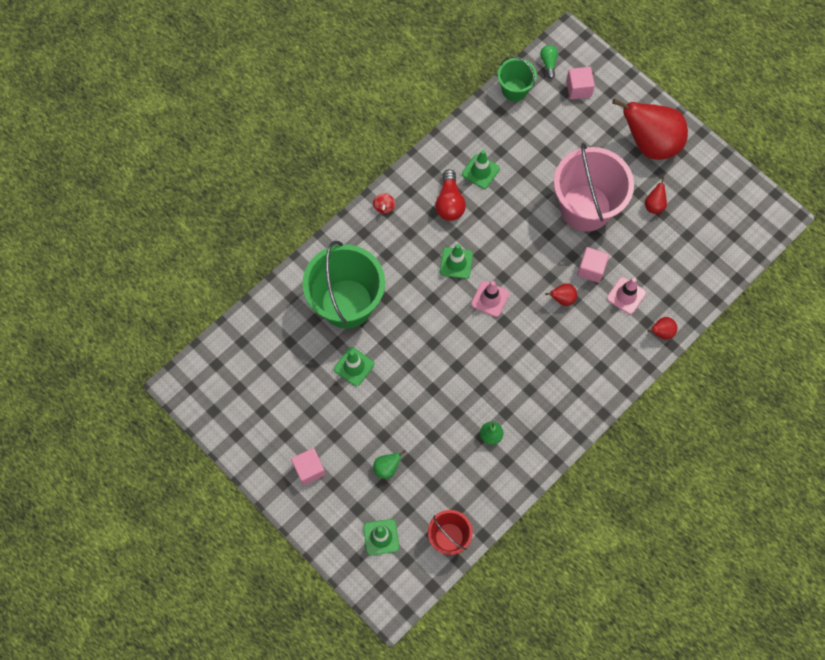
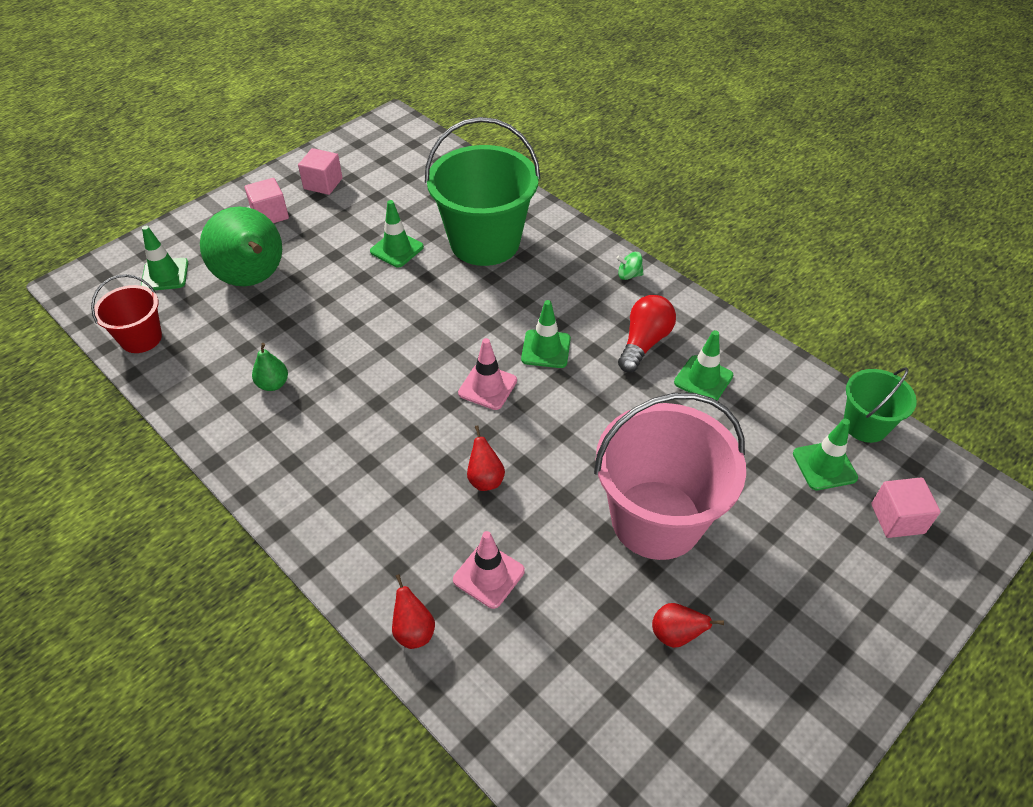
camera: 90 degrees right, 20 degrees down
(384, 207) = (629, 275): red spinning top -> green spinning top
(387, 468) = (253, 279): green pear -> green pear, size x2.47
(449, 203) = (644, 342): red light bulb -> red light bulb turned 120 degrees clockwise
(545, 117) = (824, 466): none -> green traffic cone
(548, 63) = (935, 474): green light bulb -> none
(591, 269) = (539, 523): pink cube -> pink cube (323, 183)
(650, 144) = (810, 636): red pear -> none

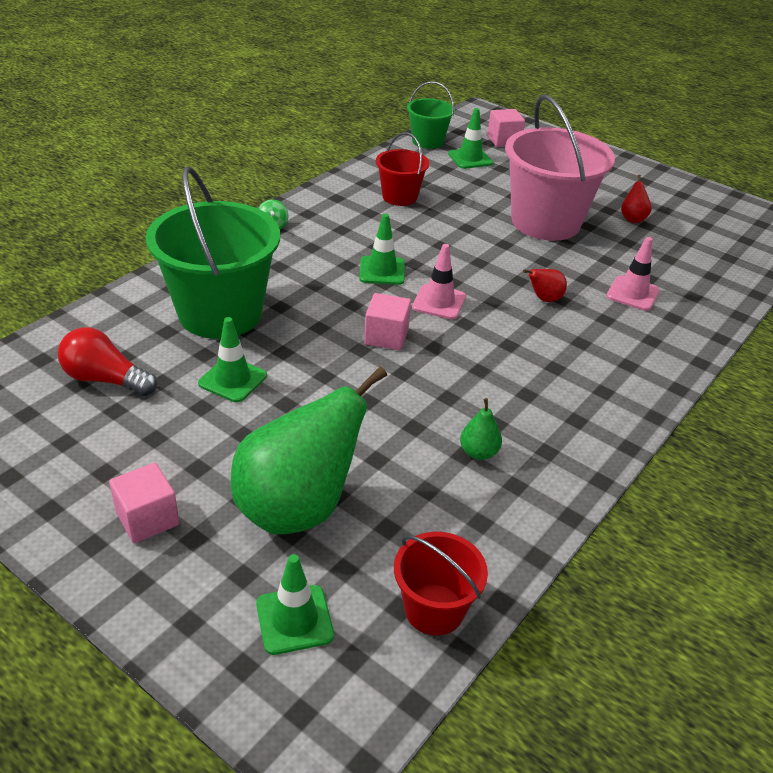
camera: 100 degrees left, 10 degrees down
(323, 183) = (75, 470): pink cube -> pink cube (386, 336)
(413, 631) = (699, 326): red pear -> none
(644, 342) = (363, 221): red light bulb -> red light bulb (105, 379)
(703, 379) = (399, 197): green traffic cone -> red bucket

